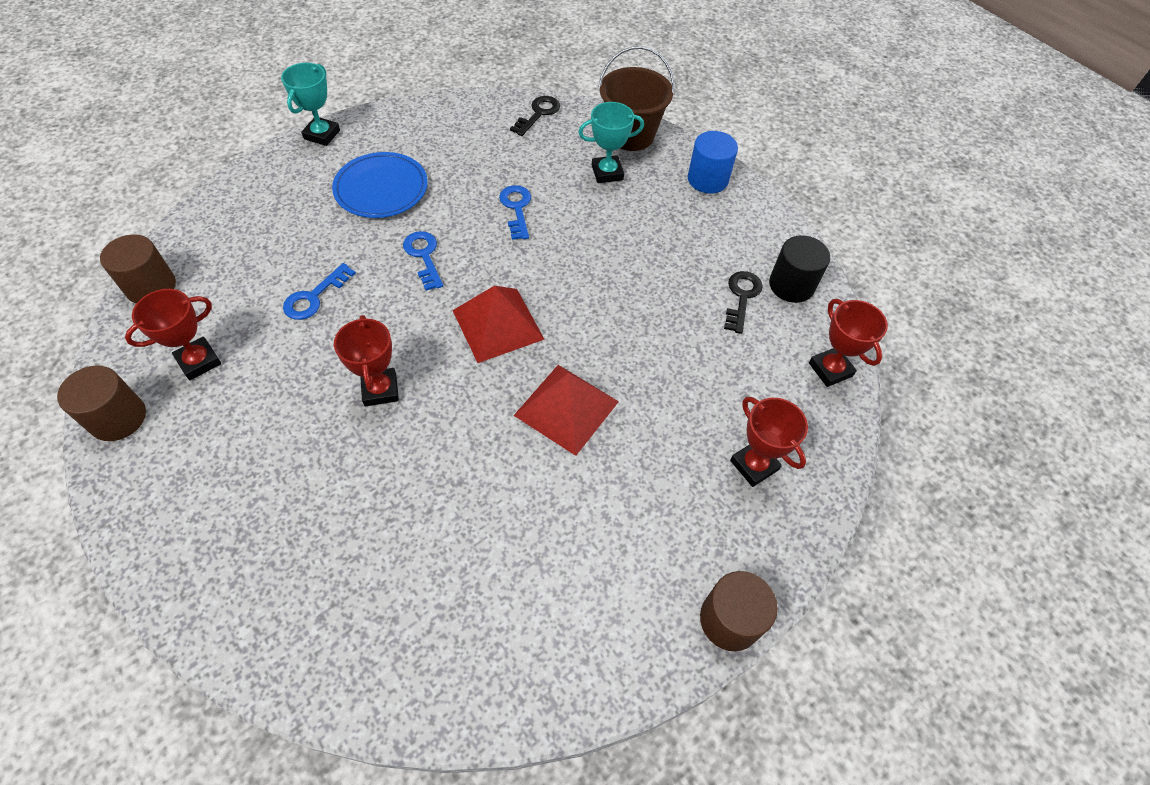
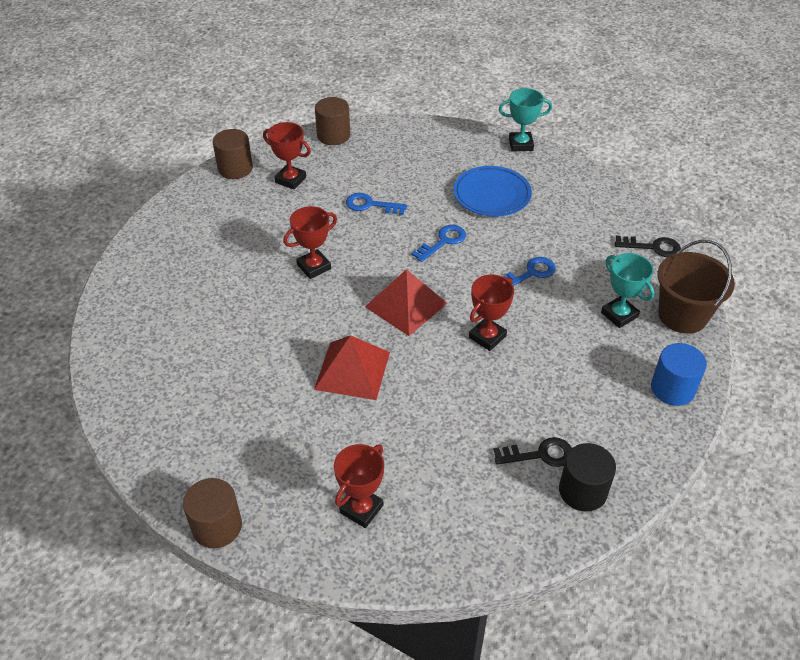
camera: 70 degrees right, 10 degrees down
(830, 369) = (498, 546): red trophy -> red trophy (487, 337)

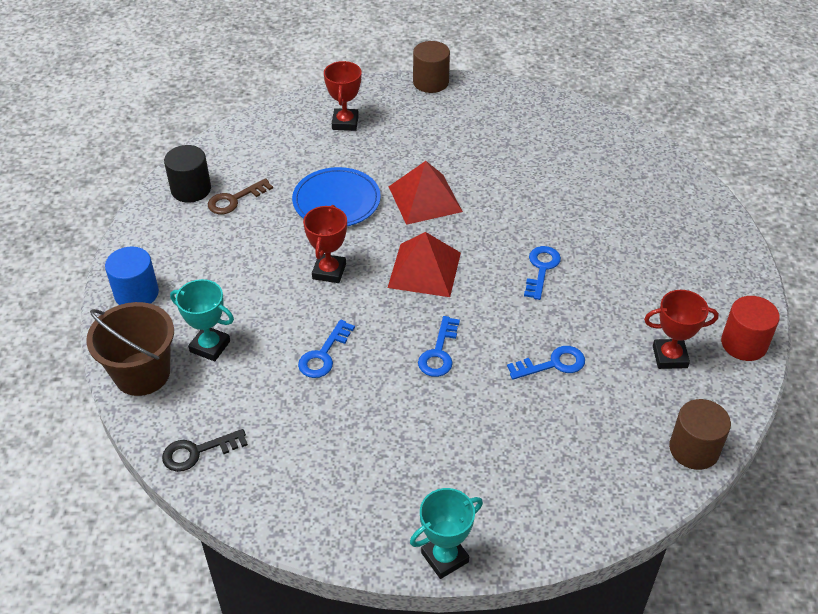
camera: 150 degrees right, 0 degrees up
(235, 168) = (744, 344): brown cylinder -> red cylinder
(314, 267) = (541, 269): red trophy -> blue key
(492, 194) = (428, 444): blue plate -> blue plate (336, 201)
(539, 454) = (235, 199): black key -> brown key

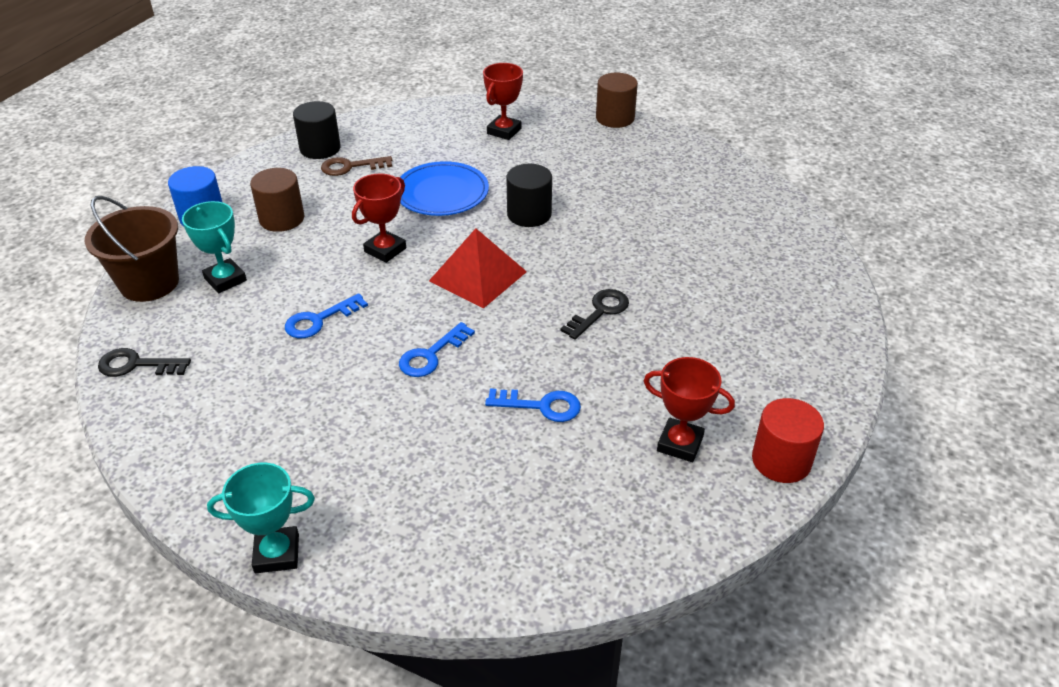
camera: 25 degrees right, 5 degrees down
(425, 199) = (529, 214): red pyramid -> black cylinder
(541, 269) = (599, 312): blue key -> black key
(694, 449) = (637, 551): brown cylinder -> brown cylinder (282, 219)

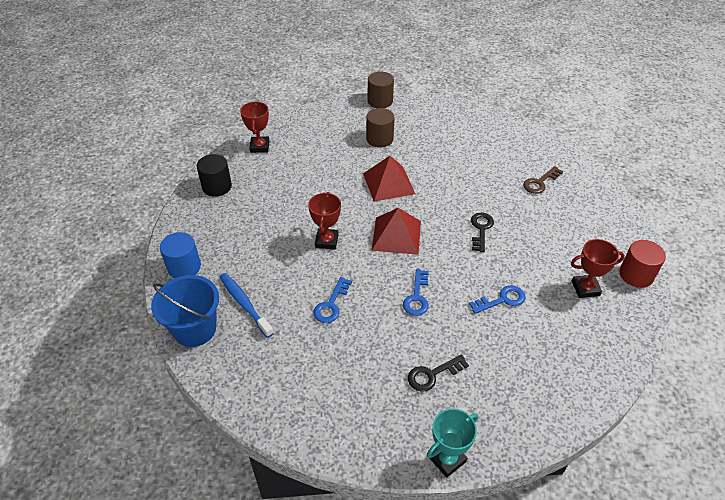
camera: 30 degrees left, 5 degrees up
(137, 365) = (245, 388): black key -> black key (433, 374)
(149, 283) = (195, 329): brown bucket -> blue bucket
(225, 279) = (244, 304): turquoise trophy -> blue toothbrush
(282, 219) = (240, 246): brown cylinder -> brown cylinder (379, 139)
(351, 167) = (250, 192): brown key -> brown key (540, 182)
(442, 193) = (325, 189): blue plate -> none
(504, 131) = (323, 132): red trophy -> red trophy (259, 147)
(529, 214) = (389, 183): black cylinder -> red pyramid

